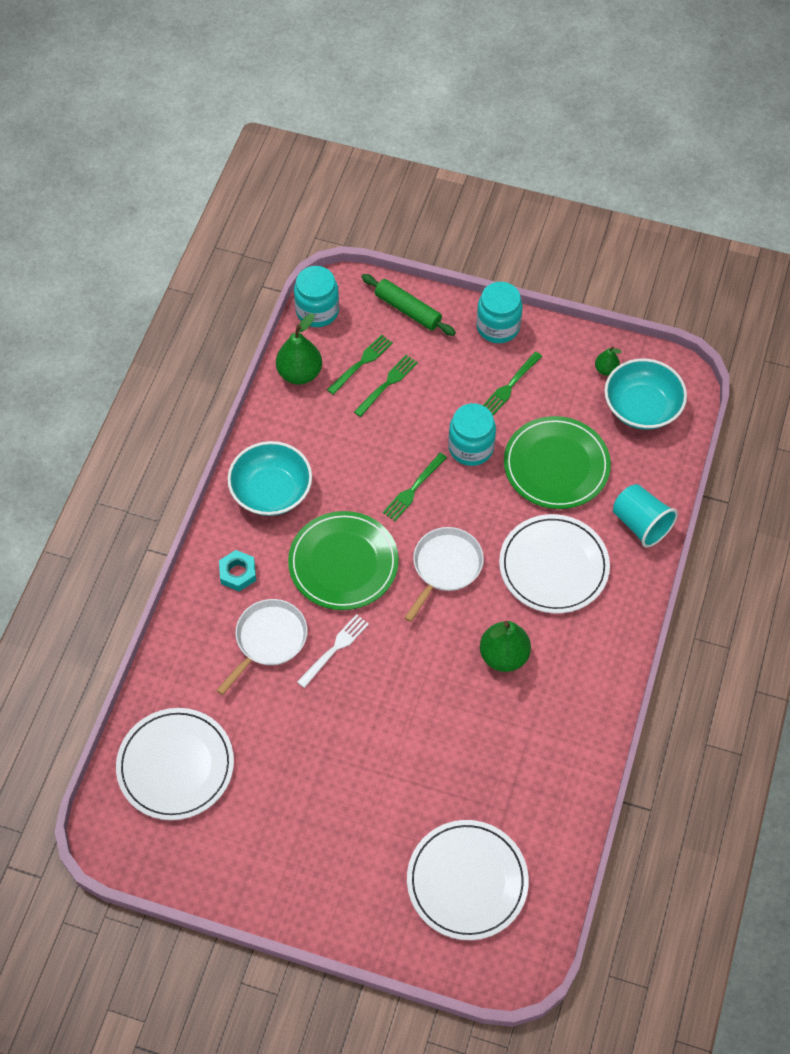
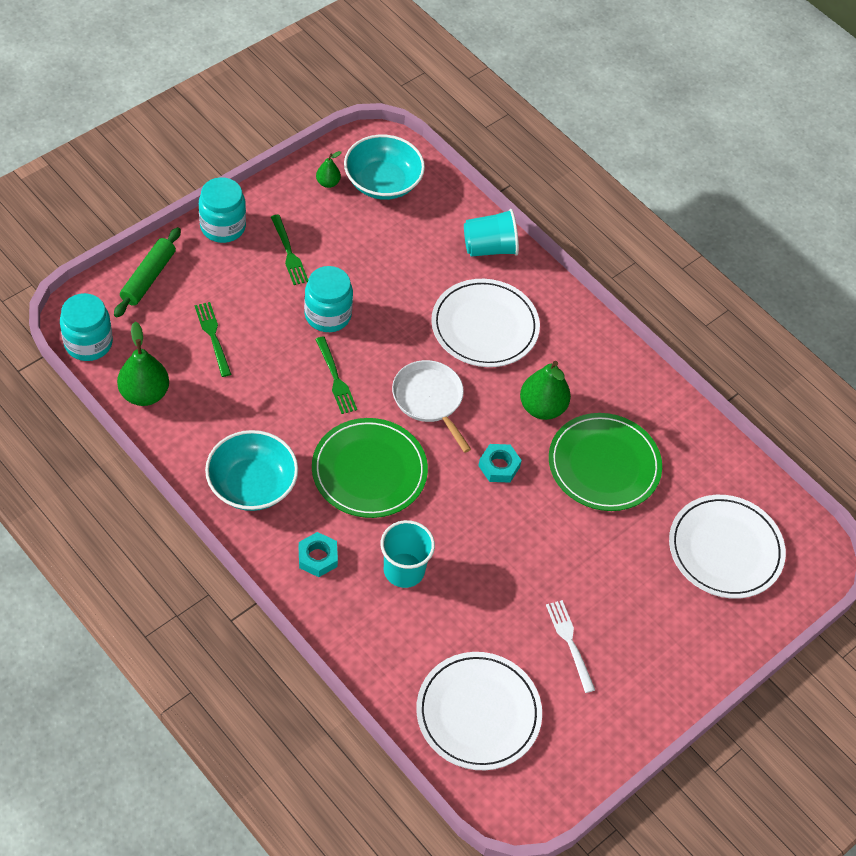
camera: 65 degrees left, 5 degrees down
(268, 640) = (404, 570): white pan -> turquoise cup
(335, 648) = (449, 524): white fork -> white fork (569, 642)
(361, 363) = (174, 342): green fork -> none
(408, 310) = (148, 277): green rolling pin -> green rolling pin turned 45 degrees counterclockwise
(418, 655) = (499, 466): none -> turquoise nut
(556, 465) = (392, 268): green plate -> green plate (604, 465)

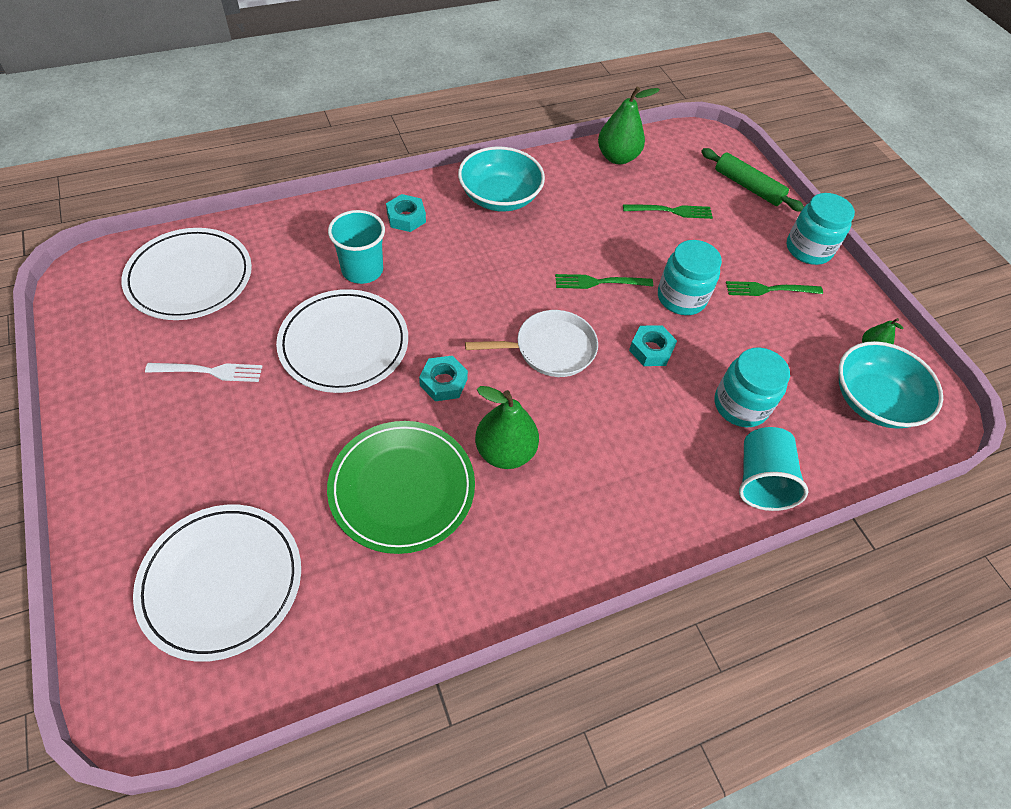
camera: 110 degrees right, 0 degrees up
(88, 343) = (679, 138): turquoise jar -> turquoise jar (740, 405)
(369, 471) = (481, 277): green plate -> none
(397, 329) = (651, 350): none -> turquoise nut
(485, 326) = (638, 433): white plate -> white plate (344, 343)

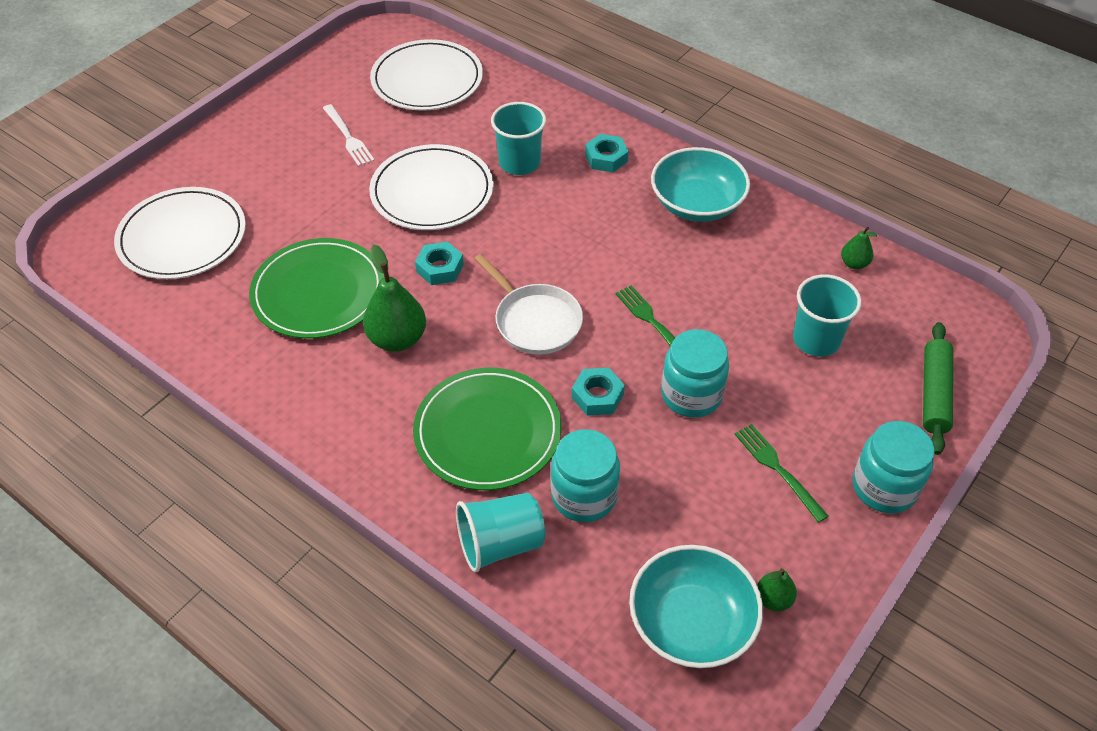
camera: 65 degrees right, 5 degrees down
(617, 157) = (854, 263): green pear -> green pear, size x0.53
(646, 435) = (487, 432): none -> green plate
(671, 211) = (816, 339): green fork -> turquoise cup

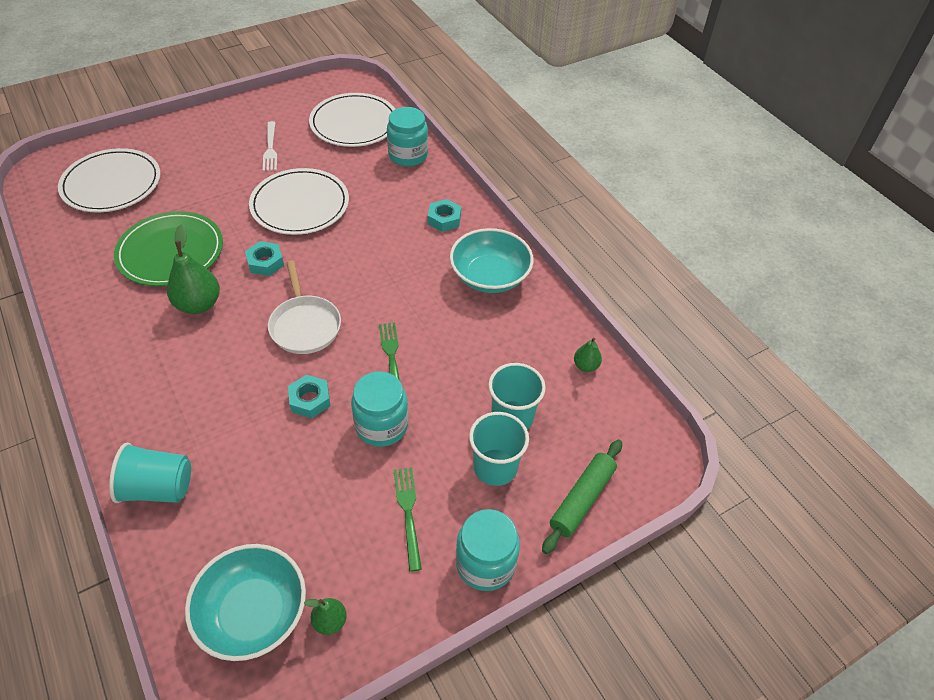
camera: 20 degrees right, 0 degrees up
(487, 432) = (211, 397): green plate -> none
(519, 163) = (377, 203): turquoise cup -> turquoise cup (495, 467)
(584, 496) = (245, 475): turquoise jar -> turquoise jar (408, 155)

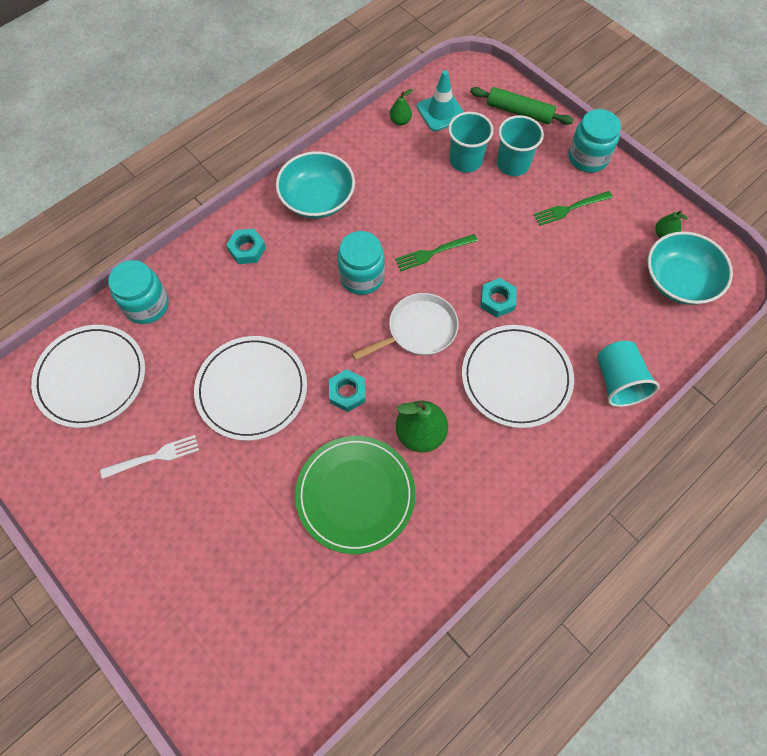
camera: 100 degrees left, 15 degrees up
(111, 184) = (255, 623): white plate -> white plate (516, 377)
(381, 425) = (503, 243): turquoise jar -> turquoise jar (362, 277)
(594, 409) = (441, 112): none -> turquoise traffic cone

